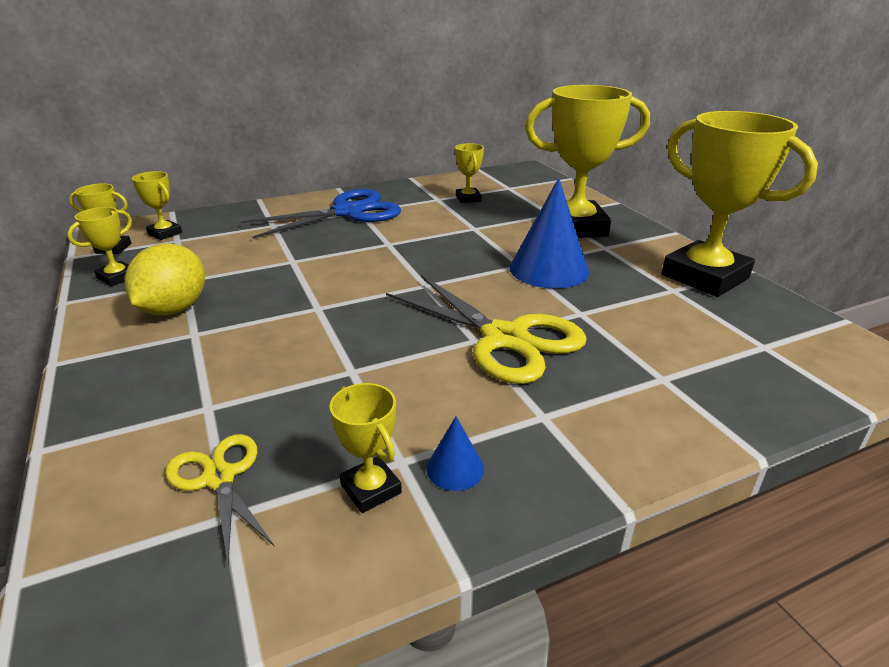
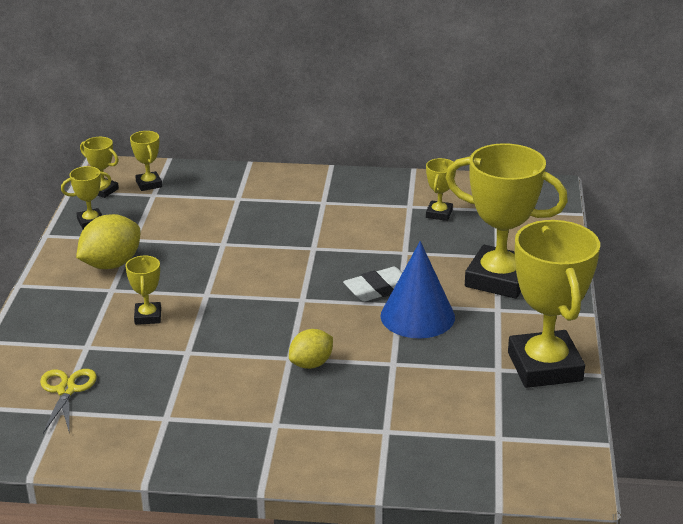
camera: 30 degrees right, 0 degrees up
(348, 212) = (312, 201): blue scissors -> none
(371, 489) = (137, 426): yellow trophy -> yellow trophy (148, 316)
(455, 468) = (191, 433): blue cone -> none
(487, 258) = (379, 289): none -> white eraser
(504, 338) = (311, 364): yellow scissors -> yellow lemon

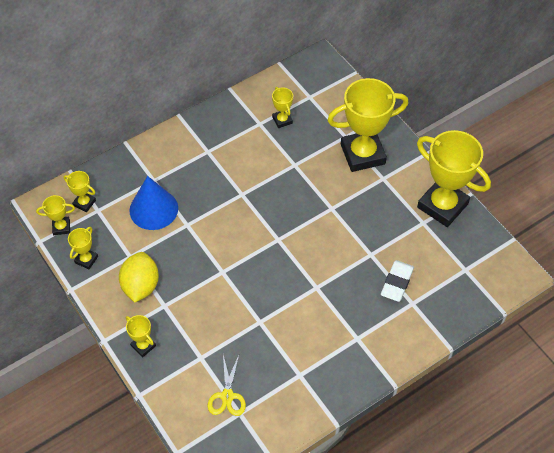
camera: 40 degrees left, 25 degrees up
(66, 390) = (227, 396): yellow scissors -> yellow scissors turned 135 degrees counterclockwise
(148, 316) = (209, 311): yellow trophy -> yellow trophy (143, 346)
(311, 364) = (332, 284): yellow lemon -> none
(379, 289) = (310, 203): white eraser -> white eraser (397, 282)
(417, 316) = (349, 211): blue cone -> blue cone (153, 209)

